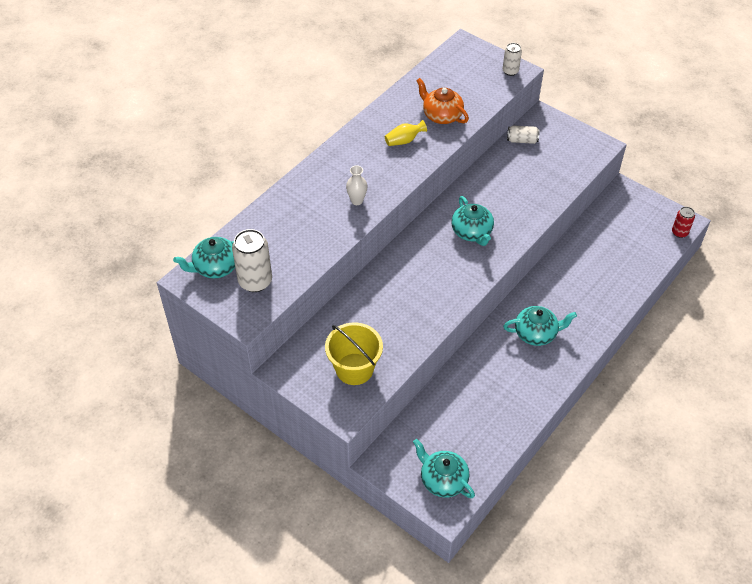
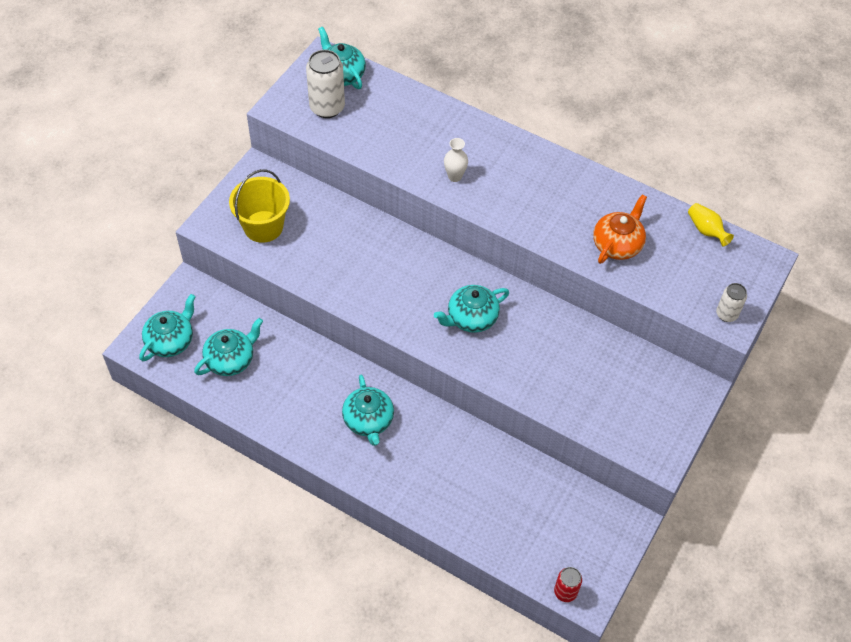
camera: 80 degrees right, 5 degrees up
(404, 141) = (562, 211): yellow vase -> yellow vase (706, 230)
(468, 430) = (231, 359): none -> turquoise teapot
(522, 140) = (644, 365): white can -> none

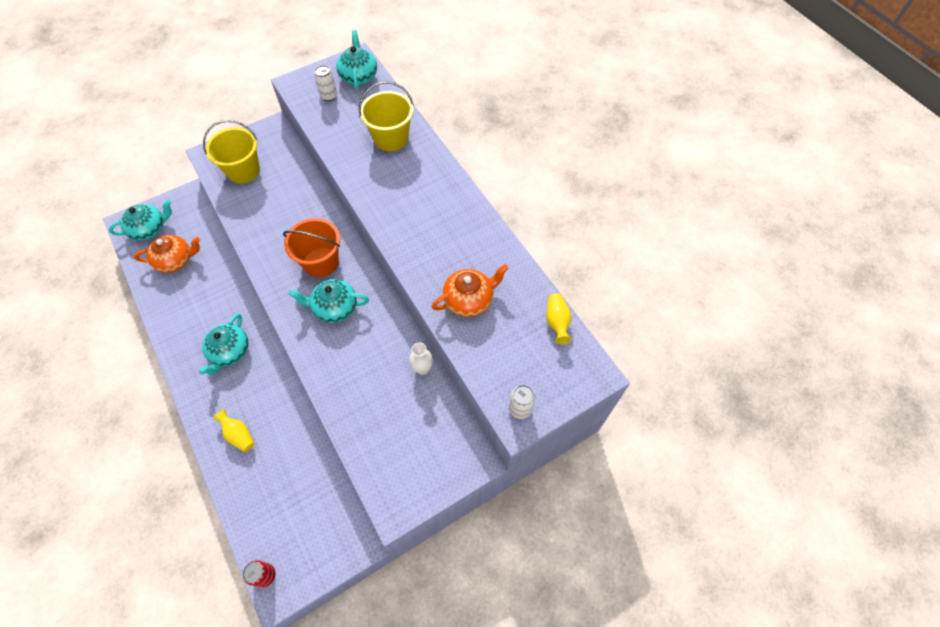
camera: 30 degrees right, 5 degrees up
(231, 359) = (176, 260): turquoise teapot -> orange teapot
(327, 107) = (329, 96): white can -> white can, size x0.57
(423, 282) = (321, 262): none -> orange bucket
(427, 126) = (391, 138): none -> yellow bucket
(442, 490) = (239, 435): none -> yellow vase
(455, 176) = (380, 186): white vase -> white vase (422, 369)

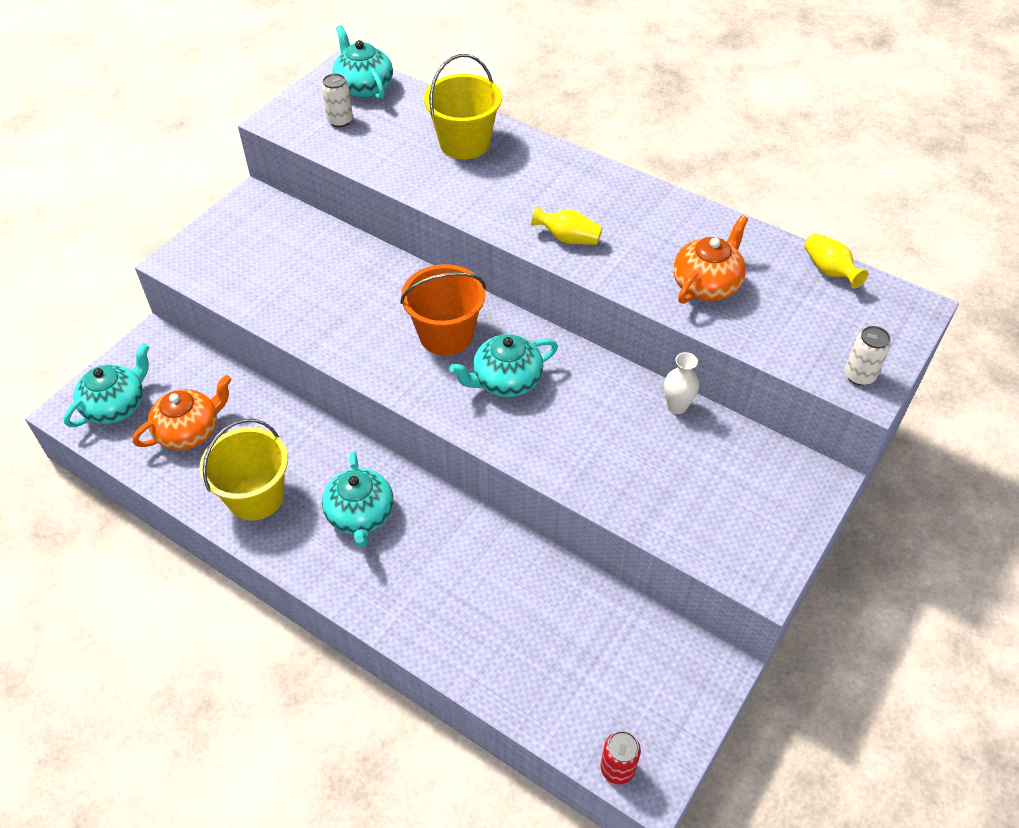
camera: 25 degrees left, 10 degrees down
(239, 435) = (450, 613): yellow vase -> yellow vase (568, 238)
(243, 171) = (247, 264): yellow bucket -> yellow bucket (256, 496)

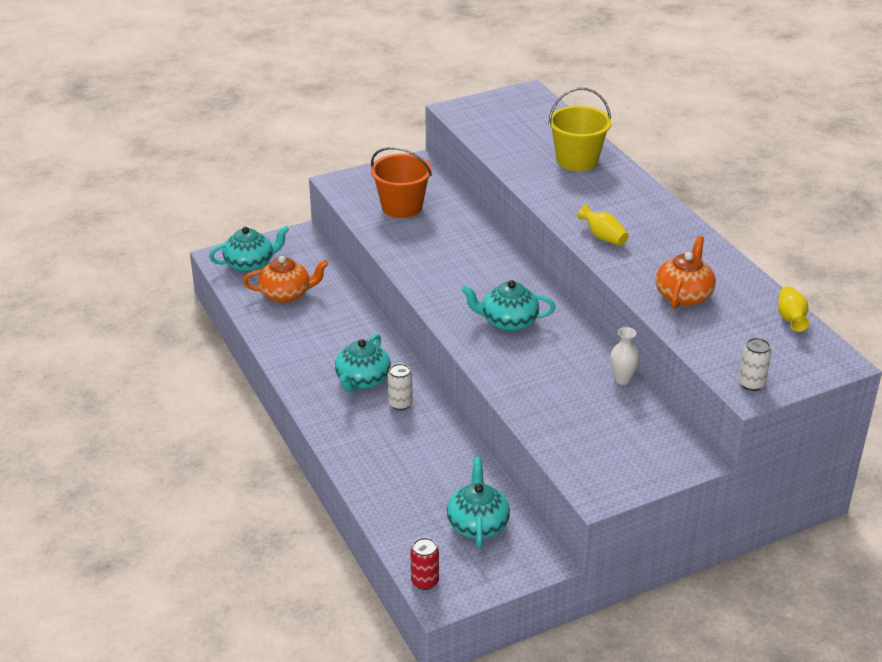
camera: 30 degrees right, 15 degrees down
(256, 496) = (302, 345): yellow bucket -> none
(340, 121) = (498, 122): white can -> white can (400, 404)
(364, 87) = (532, 107): turquoise teapot -> turquoise teapot (477, 524)
(446, 335) = (487, 282): orange bucket -> orange bucket (402, 207)
(707, 284) = (684, 295): orange teapot -> orange teapot turned 45 degrees counterclockwise

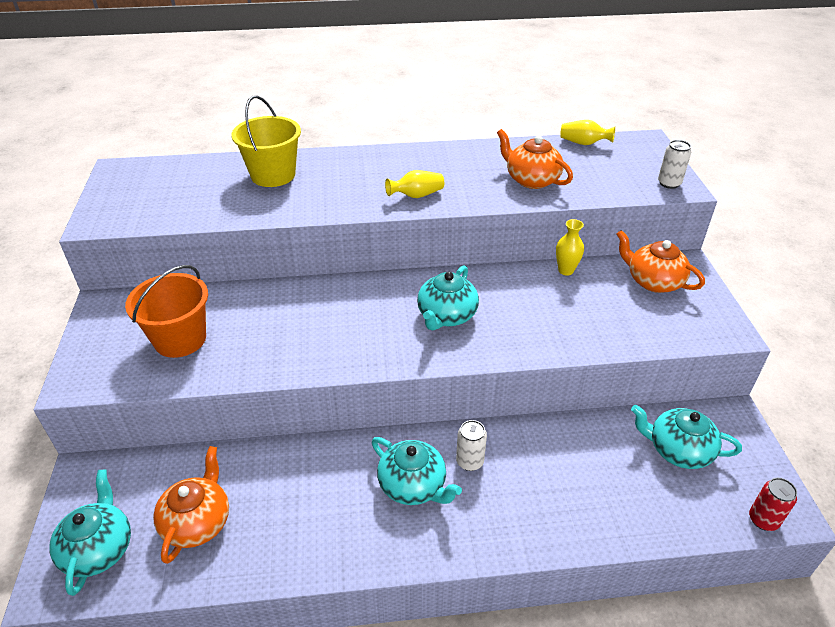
camera: 70 degrees left, 5 degrees up
(622, 379) = (566, 270): white vase -> yellow vase
(645, 438) = (653, 281): none -> orange teapot

